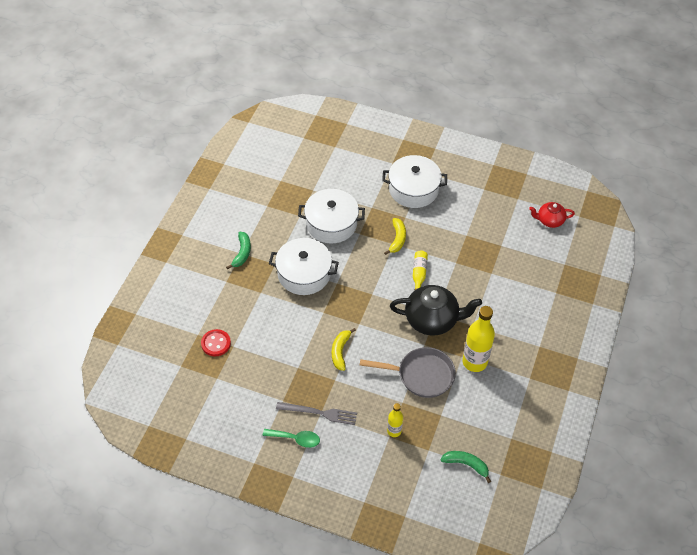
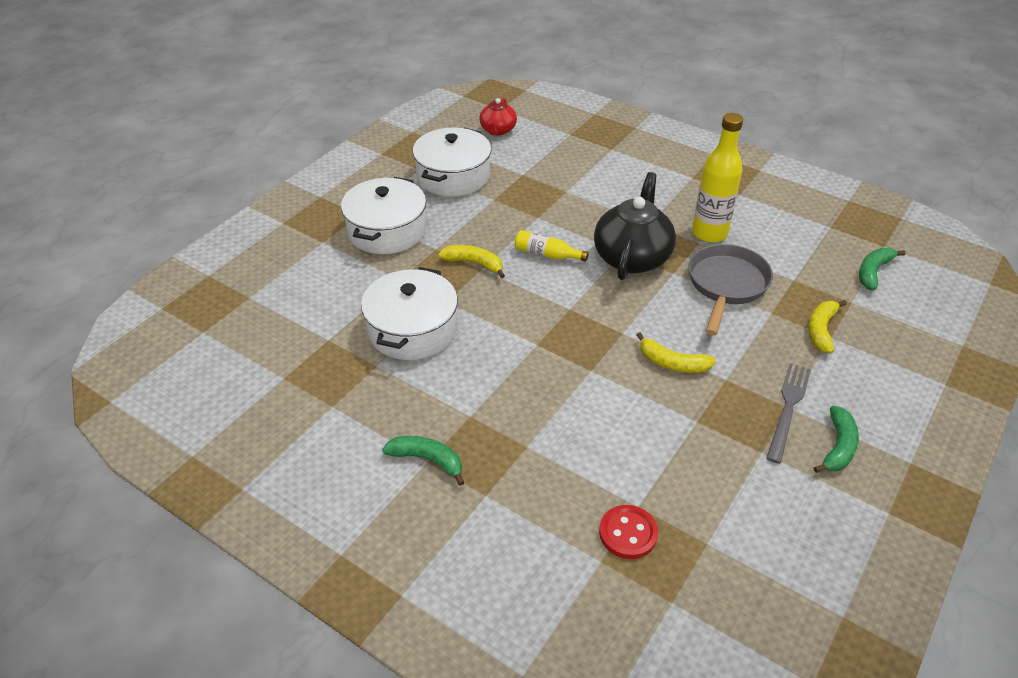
camera: 75 degrees left, 10 degrees down
(296, 439) = (838, 447): green spoon -> green banana
(304, 274) = (505, 381): white pot -> white pot (453, 176)
(394, 431) = (821, 330): yellow bottle -> yellow banana

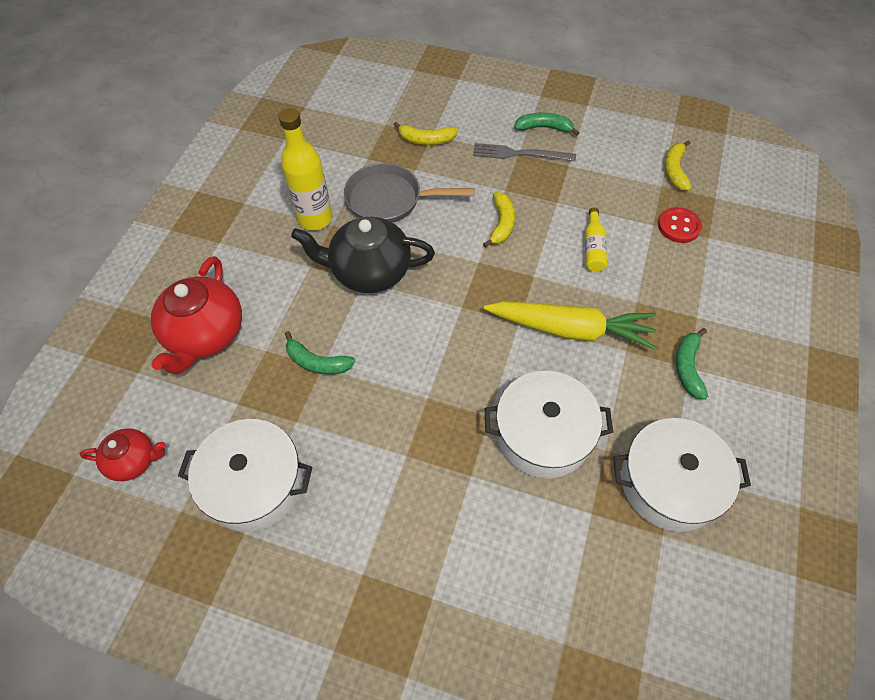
camera: 105 degrees left, 15 degrees up
(387, 230) = (388, 524): white pot -> white pot (669, 483)
(474, 263) = (421, 407): yellow banana -> yellow banana (674, 170)
(512, 380) = (570, 329): none -> yellow carrot
(547, 254) = (386, 343): yellow bottle -> yellow bottle (593, 247)
(593, 164) = (205, 335): none -> red teapot
(873, 272) = (342, 113): green banana -> green banana (317, 362)

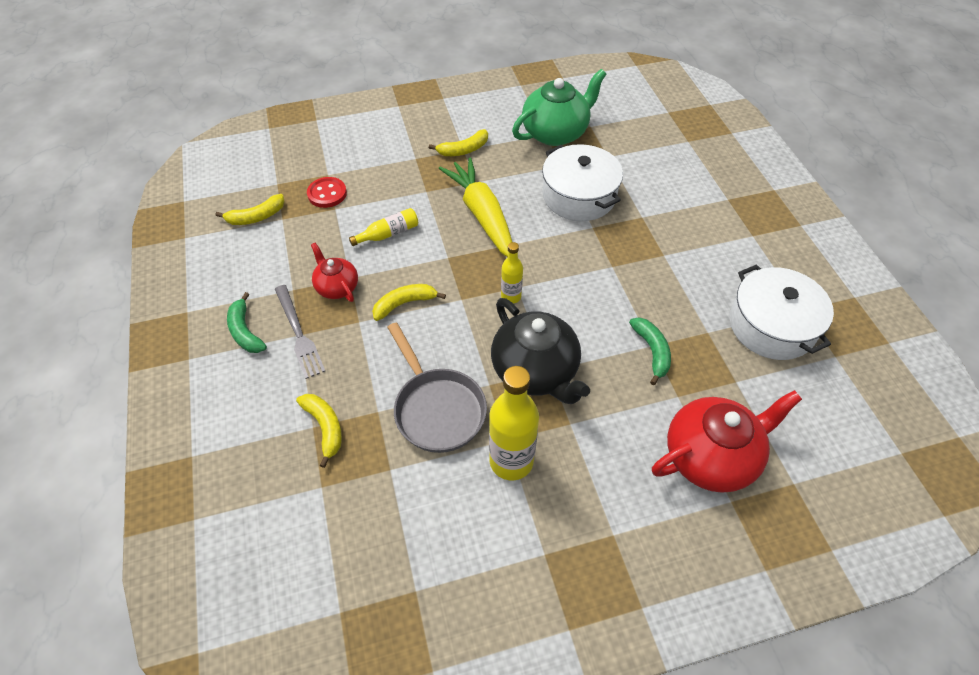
camera: 125 degrees left, 5 degrees down
(134, 461) = (846, 417): red teapot -> red teapot (337, 287)
(454, 297) = (511, 296): none -> yellow bottle
(669, 483) = (556, 133): white pot -> green teapot
(688, 367) = (463, 150): green banana -> yellow banana

